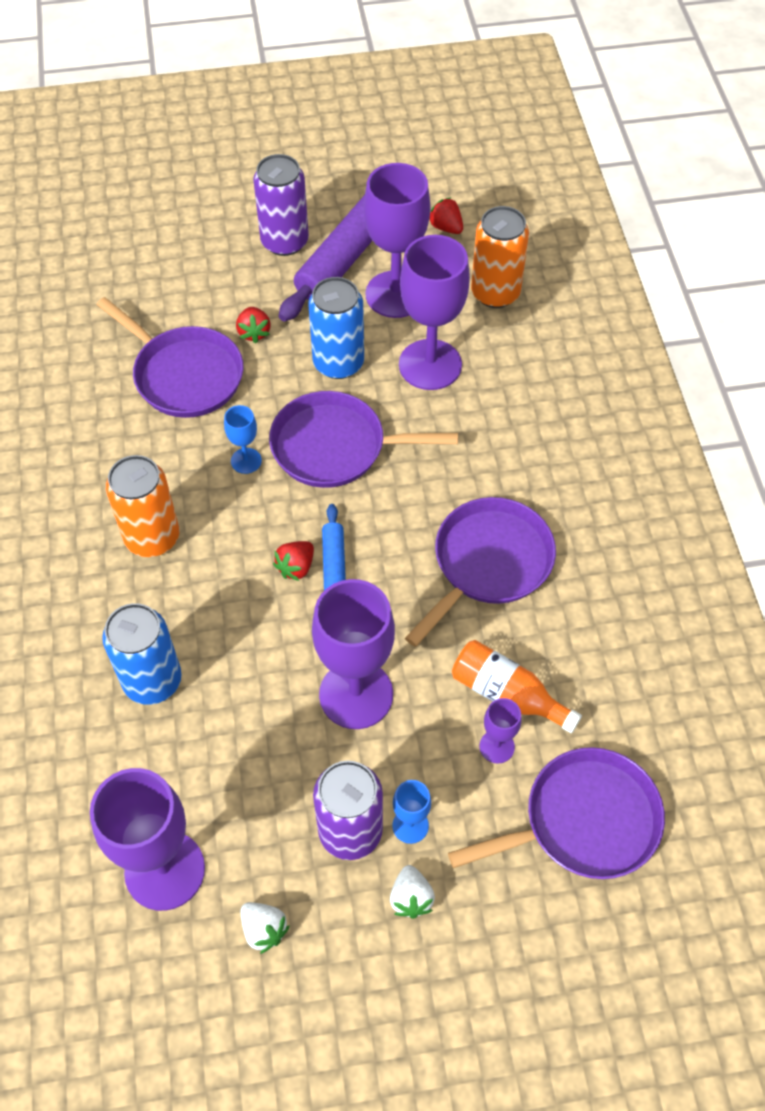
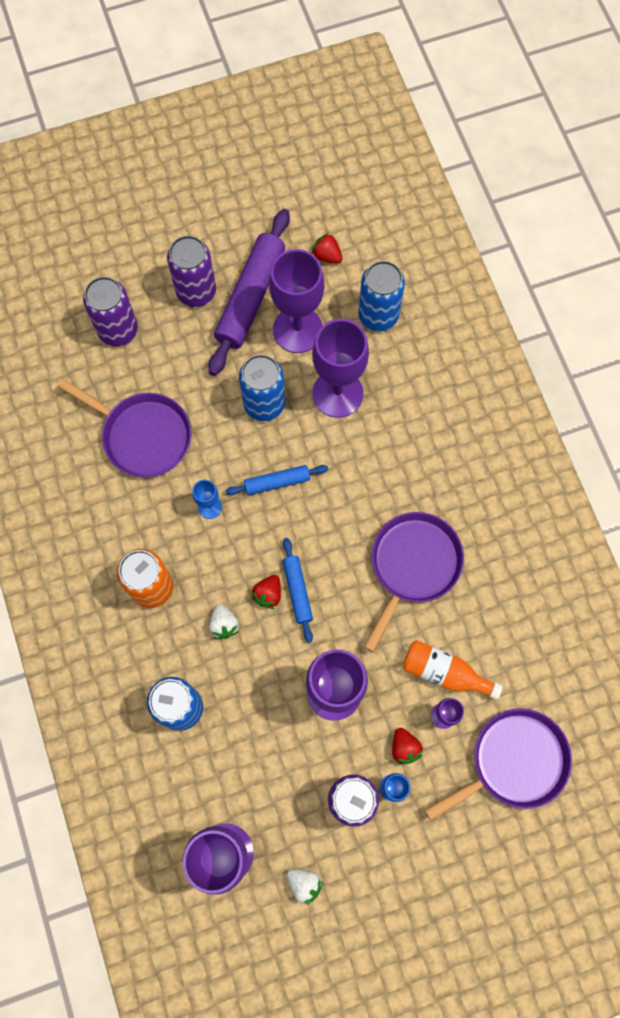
camera: 10 degrees left, 15 degrees up
(184, 267) = (118, 330): none -> purple can
(254, 332) = (190, 386): red strawberry -> red strawberry (404, 747)
(335, 446) = (277, 482): purple pan -> blue rolling pin
(411, 898) = (402, 841): white strawberry -> white strawberry (224, 624)
(495, 293) = (378, 315): orange can -> blue can

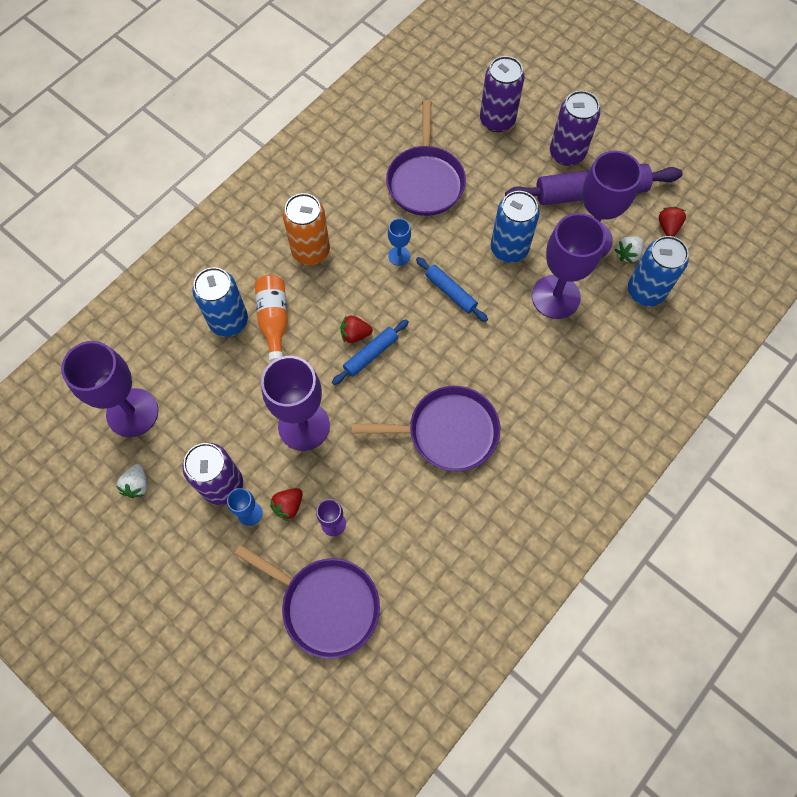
camera: 60 degrees right, 5 degrees down
(224, 624) = (311, 316): white strawberry -> white strawberry (627, 254)
(444, 672) = (371, 505): orange bottle -> orange bottle (274, 320)

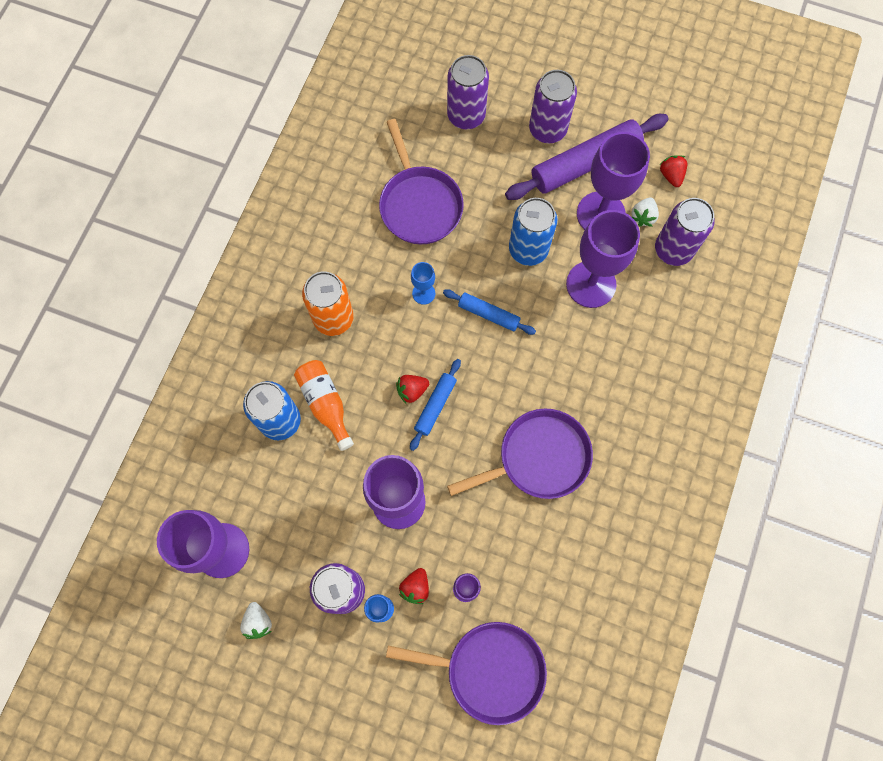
camera: 20 degrees left, 5 degrees up
(645, 291) = (673, 249): blue can -> purple can

